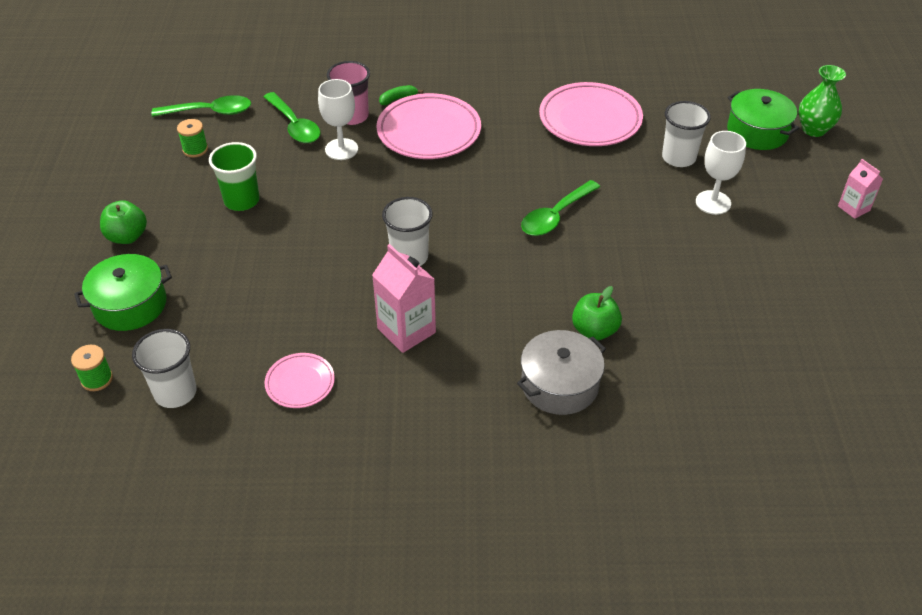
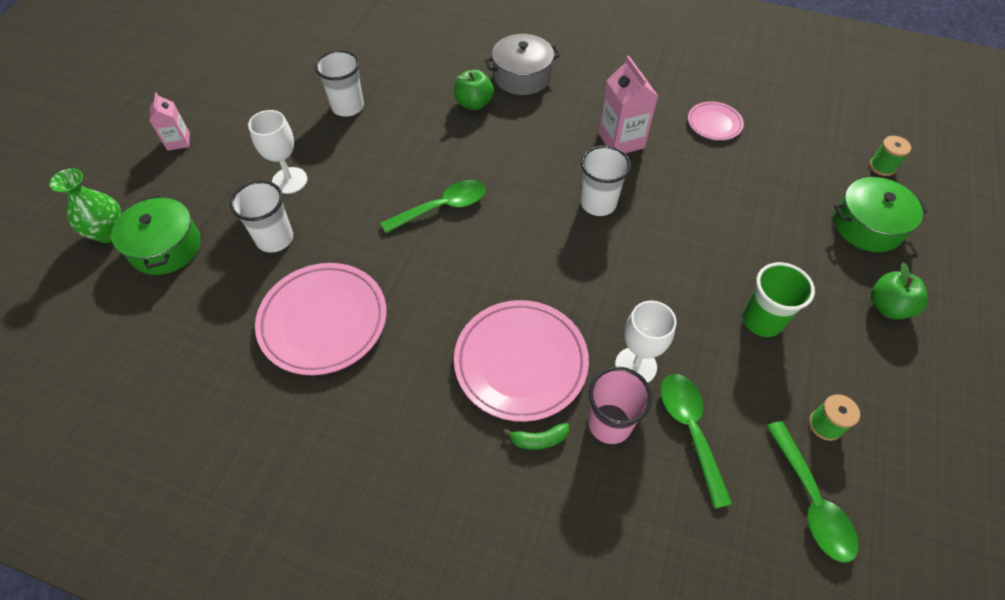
camera: 160 degrees left, 10 degrees up
(175, 392) = (814, 141): white cup -> white cup (348, 107)
(210, 112) = (811, 501): green spoon -> green spoon turned 120 degrees counterclockwise

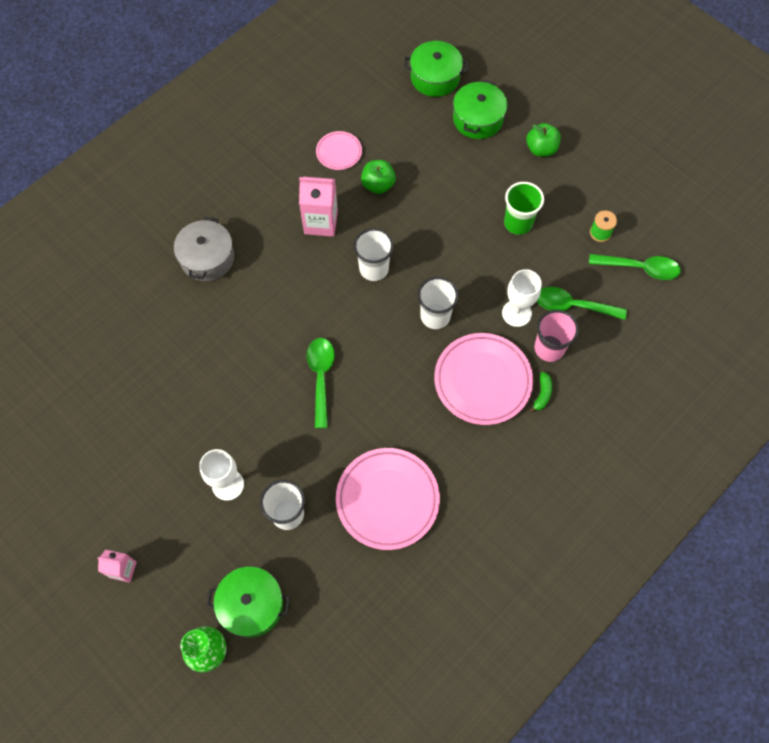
camera: 65 degrees left, 10 degrees up
(348, 107) = (162, 410): white cup -> white cup (435, 316)
(474, 103) = (218, 308): green apple -> green apple (378, 185)
(882, 166) = (435, 78): green spool -> green pot

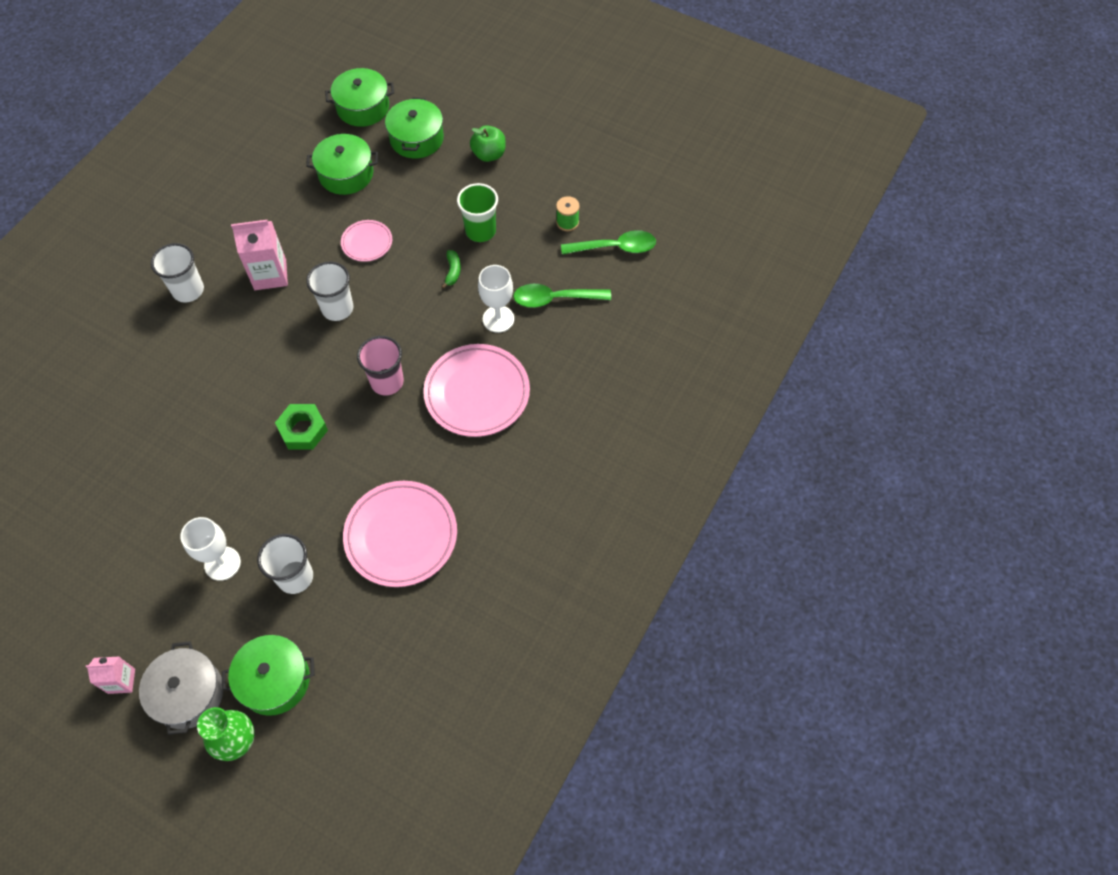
camera: 15 degrees left, 5 degrees down
(207, 258) = (152, 337): grey pot -> grey pot (188, 694)
(321, 377) = (303, 430): green spoon -> green nut
(339, 152) = (275, 201): pink plate -> pink plate (367, 243)
(378, 185) = (324, 225): green apple -> none
(407, 140) = (346, 174): none -> green pot
(435, 316) = (413, 341): white cup -> white cup (188, 290)
(542, 394) = (542, 392): green banana -> green banana (453, 271)
(549, 348) = (539, 346): pink cup -> pink cup (387, 382)

